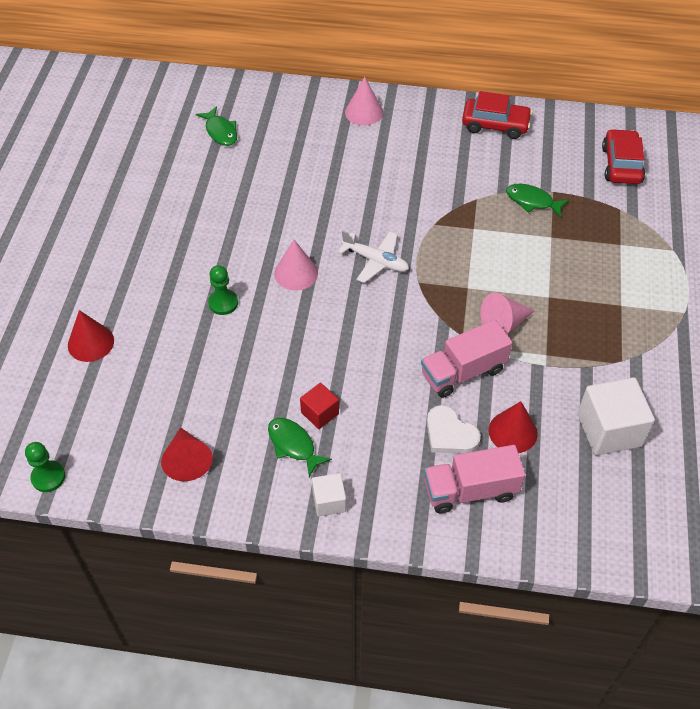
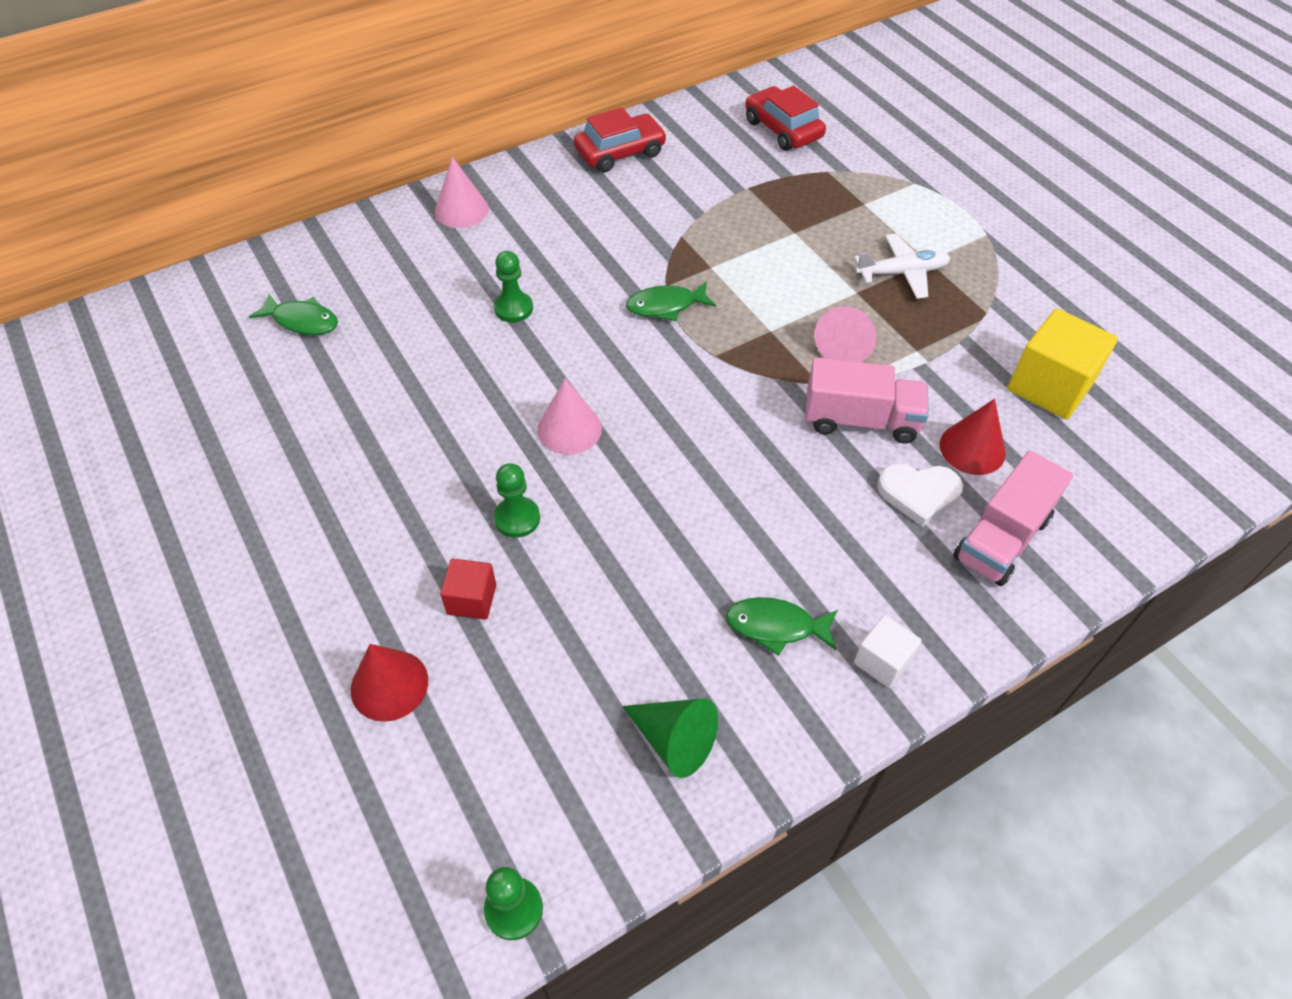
camera: 40 degrees left, 0 degrees up
(187, 460) = (674, 740): red cone -> green cone
(320, 413) = (765, 568): red cube -> red cube (471, 599)
(334, 187) = (513, 308): none -> green pawn
(376, 261) = (645, 361): white plane -> white plane (902, 273)
(463, 372) = (860, 420): pink truck -> pink truck turned 105 degrees counterclockwise
(532, 201) = (739, 208): green fish -> green fish (666, 306)
(609, 430) = (1050, 386): white cube -> yellow cube

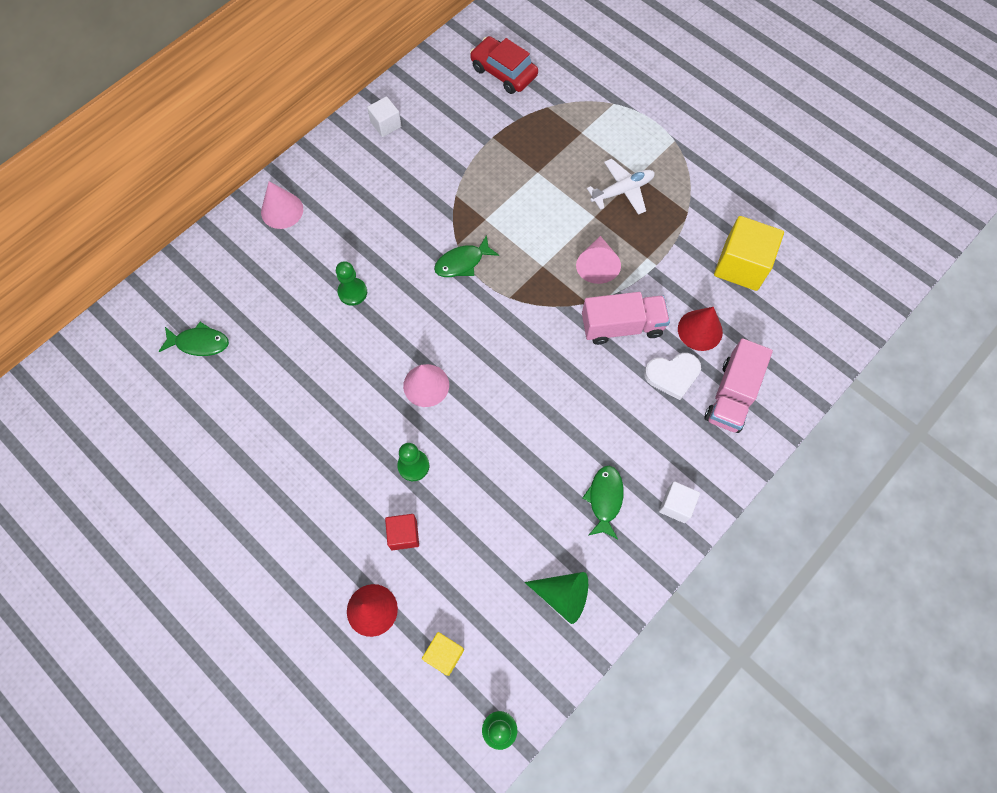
camera: 15 degrees left, 15 degrees up
(469, 774) = (444, 654): none -> yellow cube
(620, 152) = (386, 124): red car -> white cube
(776, 626) = (605, 499): green fish -> green fish turned 105 degrees clockwise

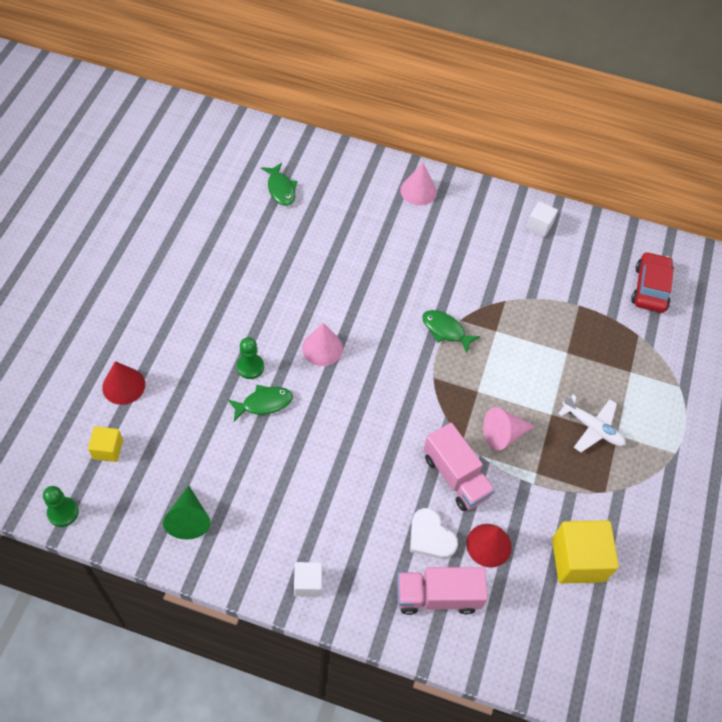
camera: 60 degrees right, 10 degrees down
(352, 292) = (375, 266): green pawn -> none
(404, 534) = (191, 383): red cube -> none
(605, 499) = (286, 521): green fish -> green fish (264, 403)

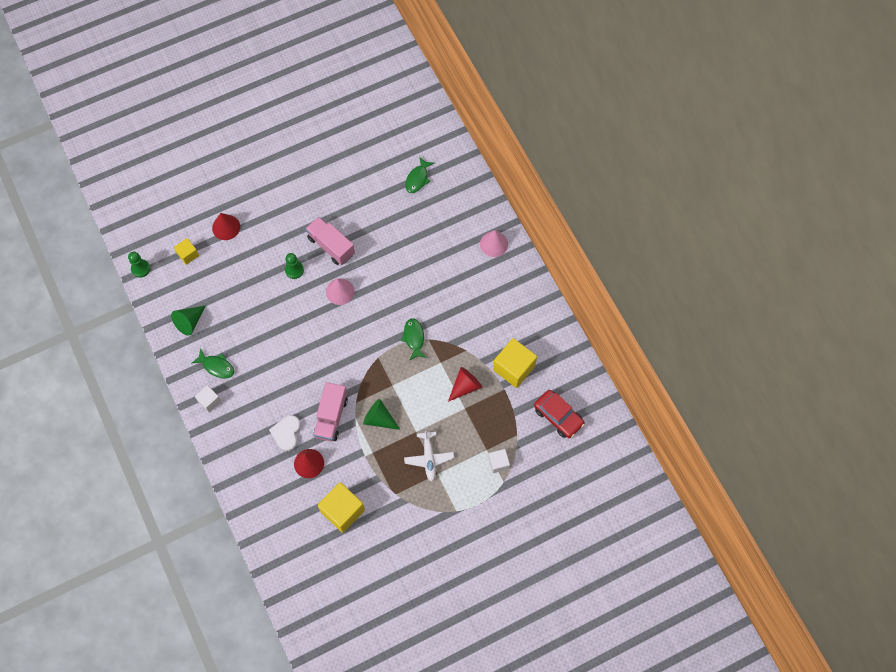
camera: 50 degrees right, 10 degrees up
(264, 403) = (281, 295): green fish -> green fish (216, 366)
(437, 596) = (259, 463): pink truck -> pink truck (331, 246)
(503, 434) = (379, 418): pink cone -> green cone
(539, 225) = (539, 324): white cube -> white cube (498, 463)
(543, 332) = (465, 386): none -> red cone
(564, 280) = (514, 368): none -> yellow cube
(650, 288) = (558, 416): red car -> red car turned 75 degrees clockwise

